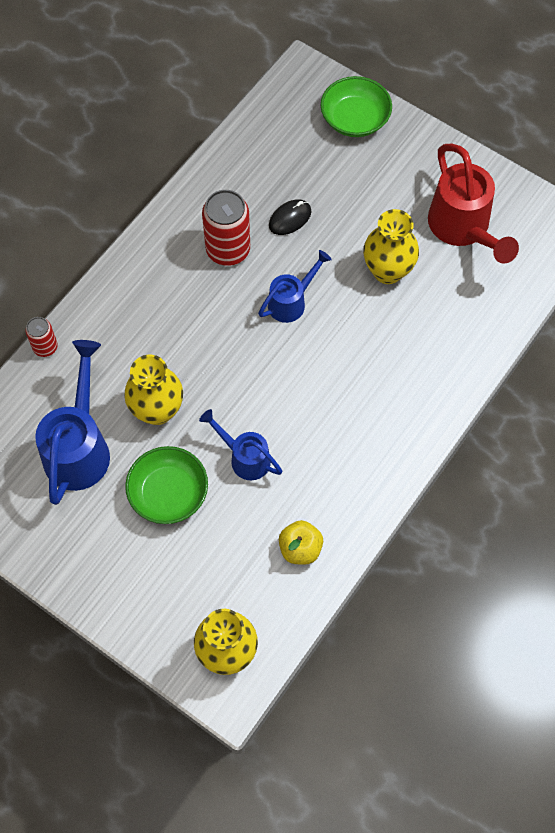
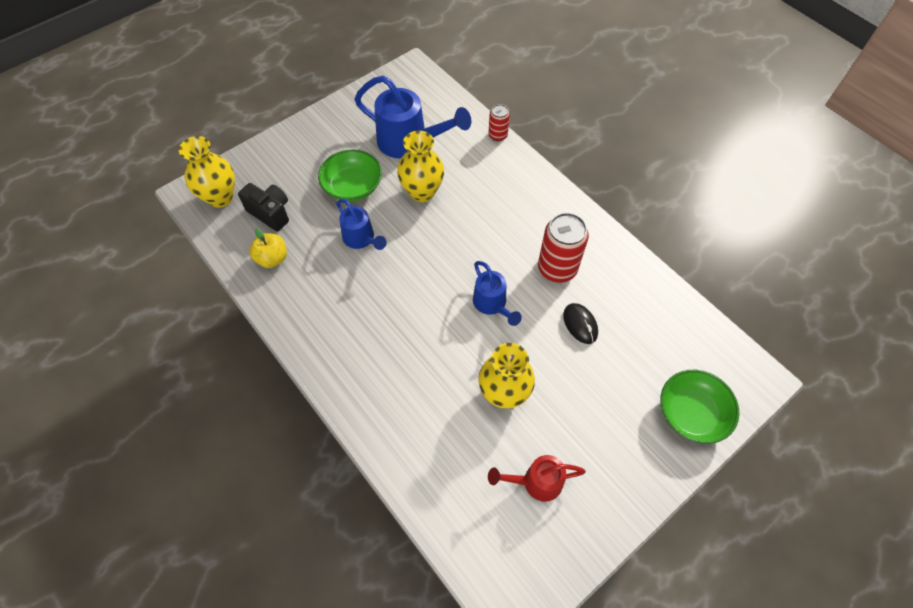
camera: 105 degrees right, 5 degrees down
(235, 577) = (270, 213): none -> black camera
(245, 457) = (361, 239): blue watering can -> blue watering can turned 90 degrees clockwise
(463, 228) = (536, 482): red watering can -> red watering can, size x0.59

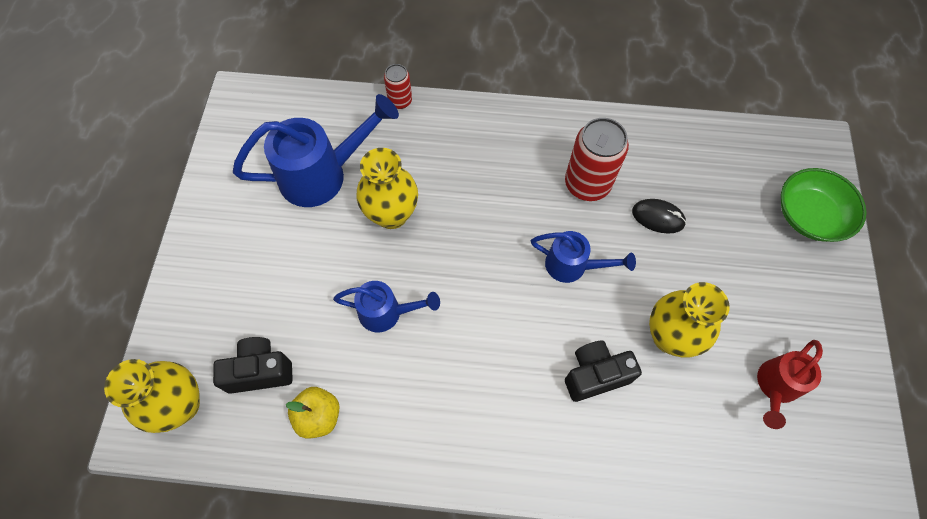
camera: 45 degrees left, 5 degrees up
(352, 186) = (316, 267): green bowl -> none
(434, 372) = (595, 375): none -> black camera

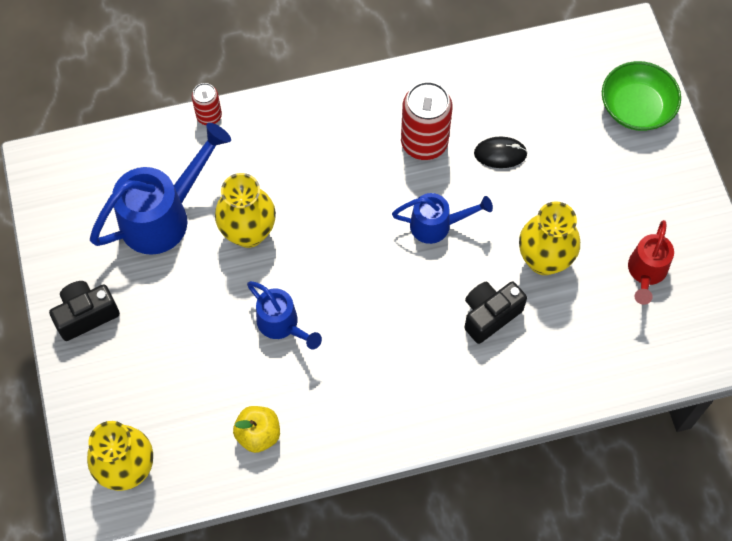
camera: 20 degrees left, 0 degrees up
(260, 371) = (187, 415): black camera -> black camera (86, 315)
(387, 313) = (282, 325): blue watering can -> blue watering can turned 60 degrees clockwise

